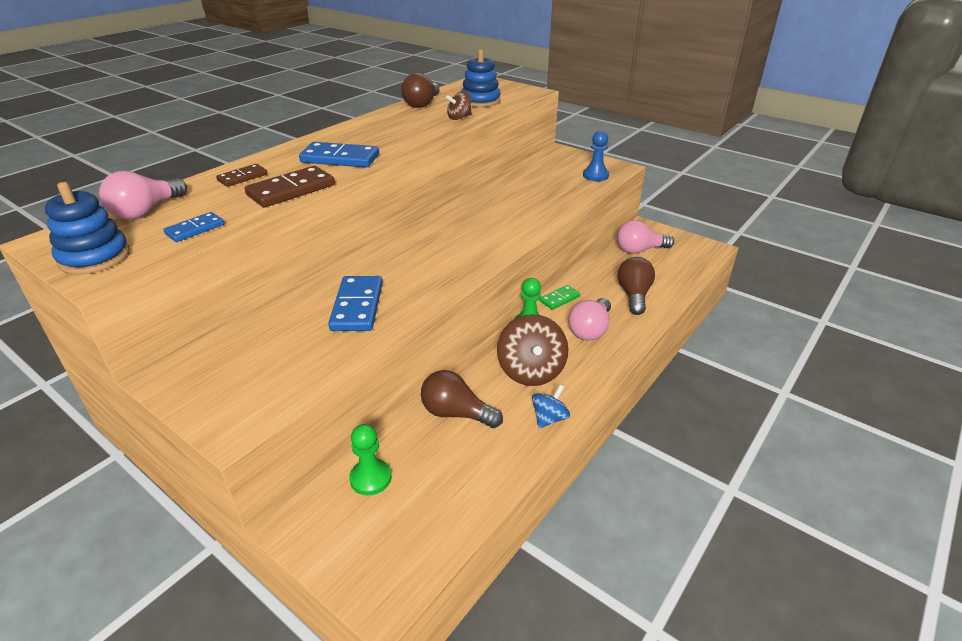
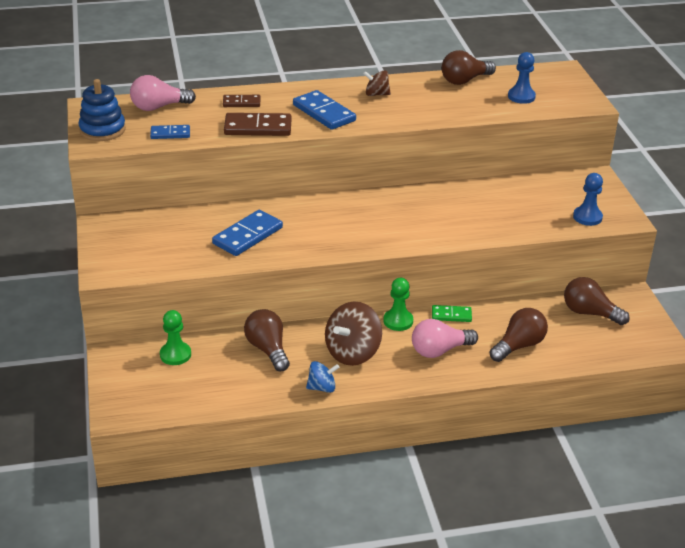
camera: 40 degrees right, 0 degrees up
(459, 118) = (472, 109): brown spinning top -> brown spinning top (376, 94)
(480, 101) = (521, 97): blue stacking toy -> blue pawn
(639, 250) = (589, 313): pink light bulb -> brown light bulb

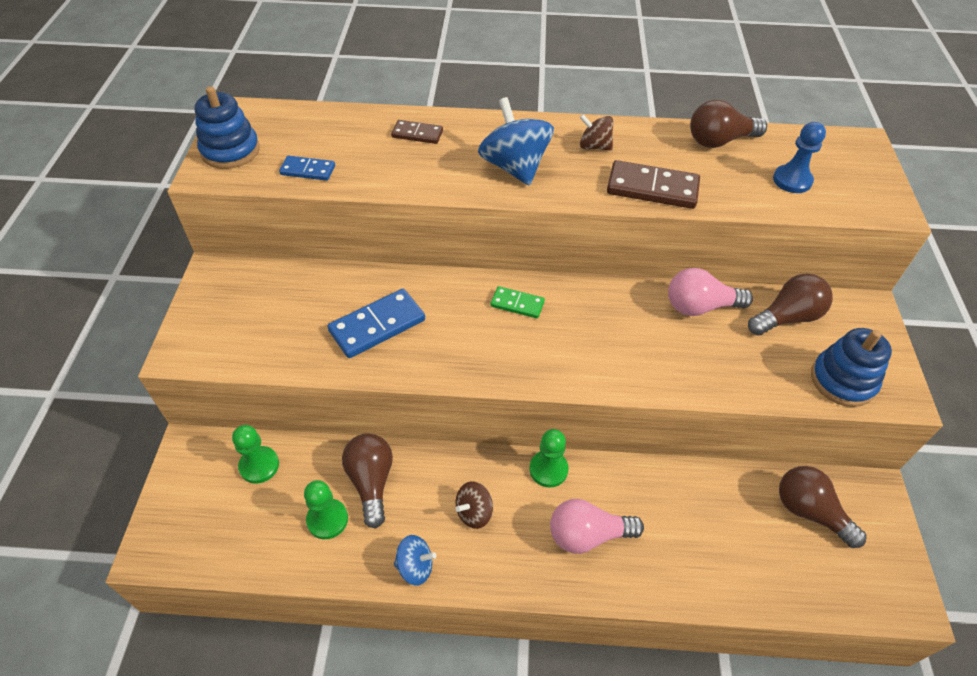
camera: 15 degrees right, 15 degrees up
(159, 107) = (314, 125): pink light bulb -> pink light bulb (700, 307)
(244, 374) = (327, 519): none -> green pawn
(258, 127) = (421, 178): brown domino -> brown domino (652, 188)
(324, 113) = (514, 167): blue domino -> blue spinning top
(352, 352) = (474, 512): brown spinning top -> brown spinning top, size x0.55
(451, 315) = (620, 474): green domino -> green domino (517, 304)
(519, 346) = (697, 551): brown light bulb -> brown light bulb (787, 317)
(587, 217) = (842, 380): blue pawn -> blue stacking toy

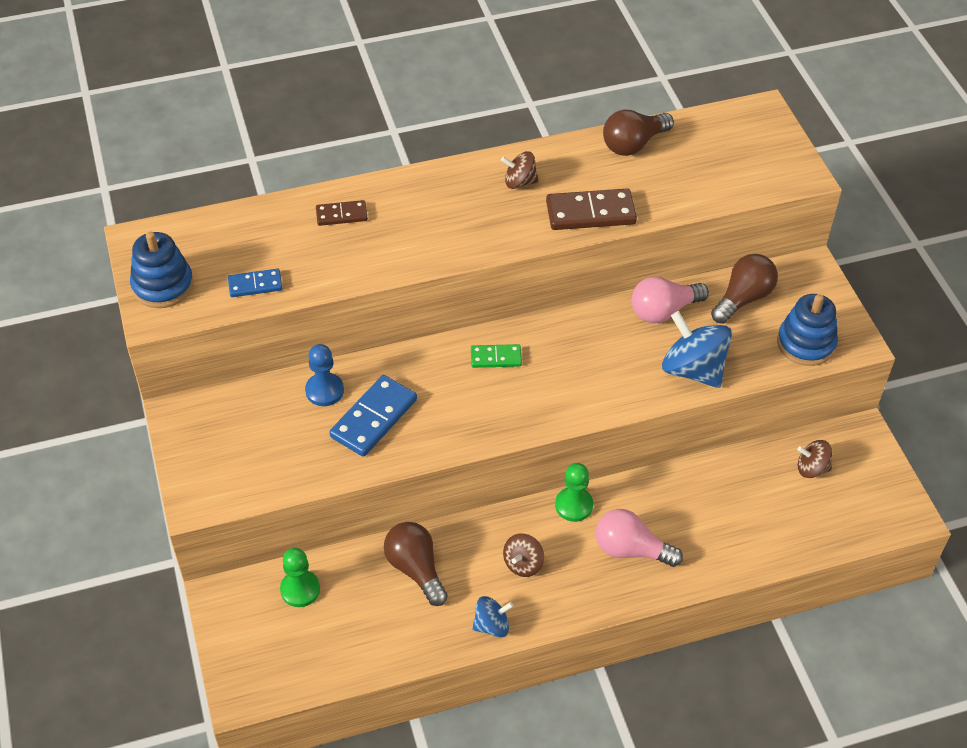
camera: 20 degrees left, 0 degrees up
(327, 519) = (392, 614): green pawn -> none
(514, 167) = (454, 225): blue spinning top -> blue spinning top (693, 369)
(587, 535) = (631, 549): pink light bulb -> pink light bulb turned 45 degrees clockwise
(792, 180) = (711, 170): blue pawn -> blue pawn (324, 391)
(809, 512) = (811, 468): brown light bulb -> brown spinning top

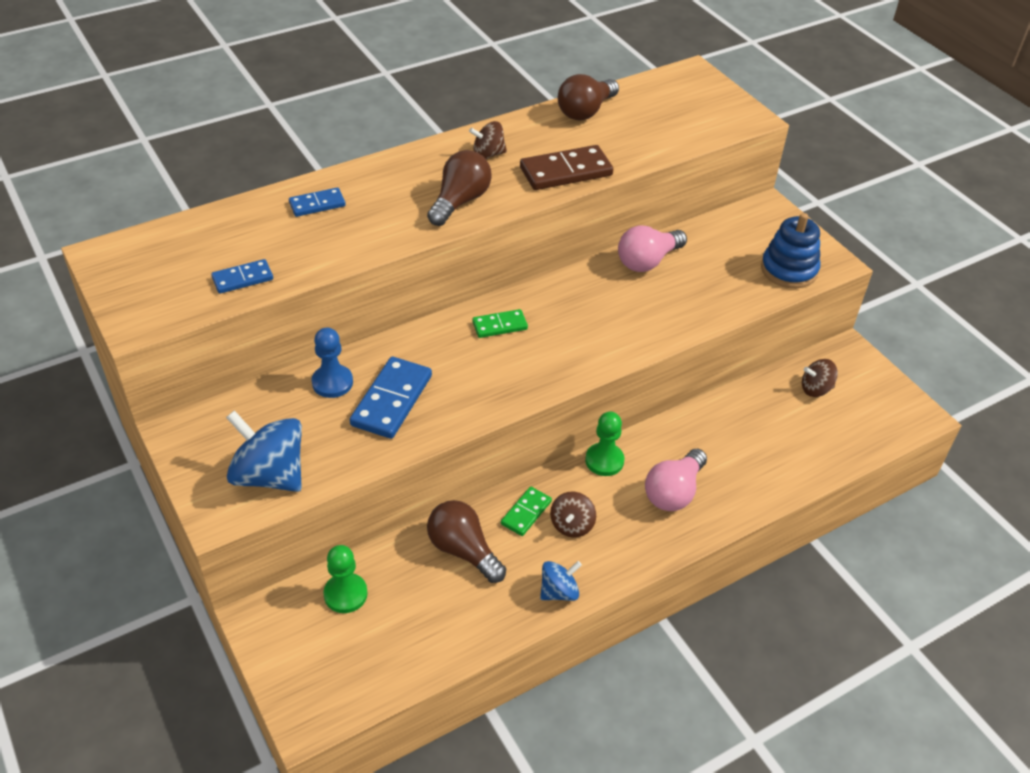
camera: 15 degrees left, 5 degrees down
(163, 285) = (140, 293): blue stacking toy -> none
(341, 215) = (317, 204): brown domino -> blue domino
(483, 543) = (526, 513): none -> green domino
(631, 549) = (674, 492): pink light bulb -> pink light bulb turned 60 degrees counterclockwise
(693, 369) = (694, 307): blue spinning top -> blue spinning top (270, 475)
(743, 298) = (717, 240): brown light bulb -> brown light bulb (460, 201)

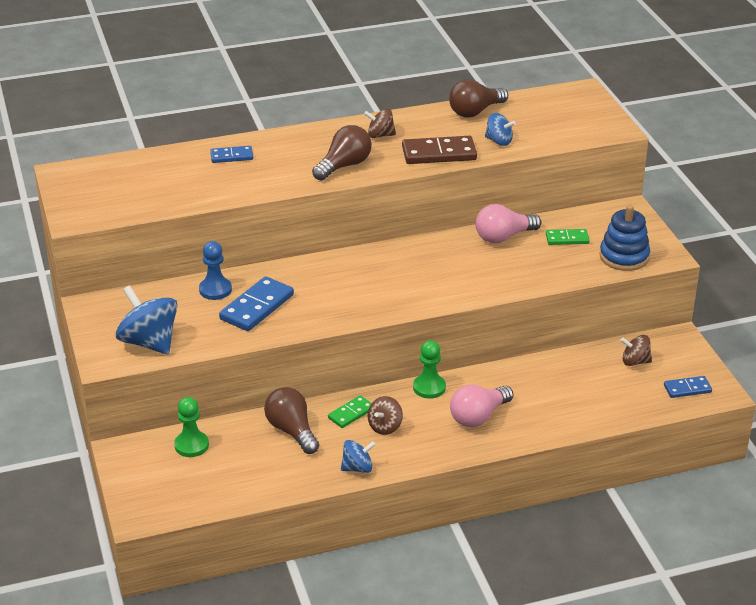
camera: 15 degrees right, 10 degrees down
(242, 278) = (159, 199): blue domino -> blue domino (687, 389)
(500, 326) = (361, 268): green domino -> green domino (567, 239)
(627, 147) = (499, 141): none -> blue spinning top

